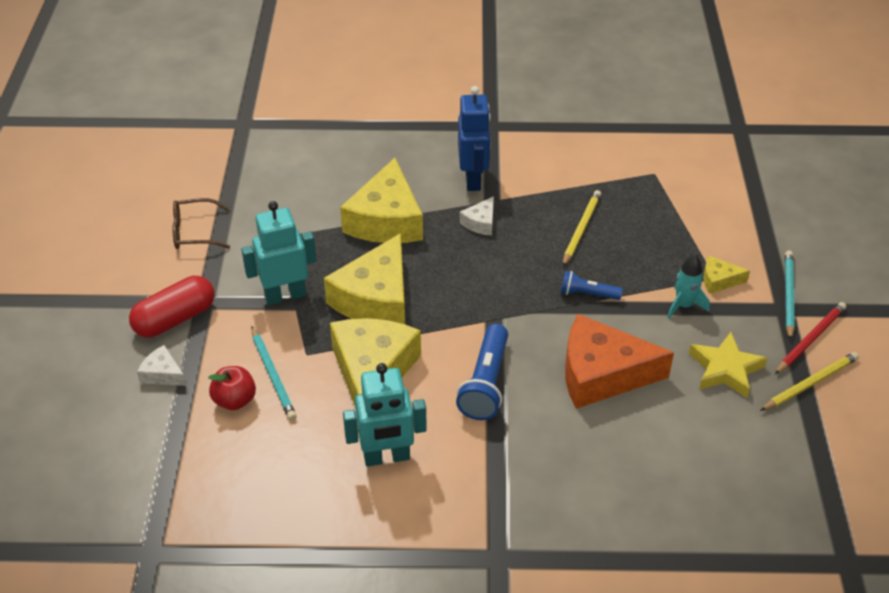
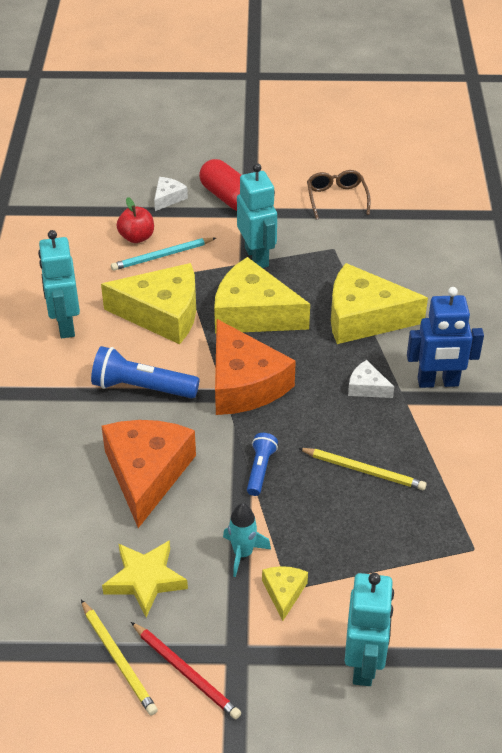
camera: 90 degrees right, 0 degrees up
(478, 305) = (244, 384): none -> orange cheese
(774, 237) = (364, 664): none -> turquoise robot
(788, 295) = (259, 661): turquoise pencil -> none

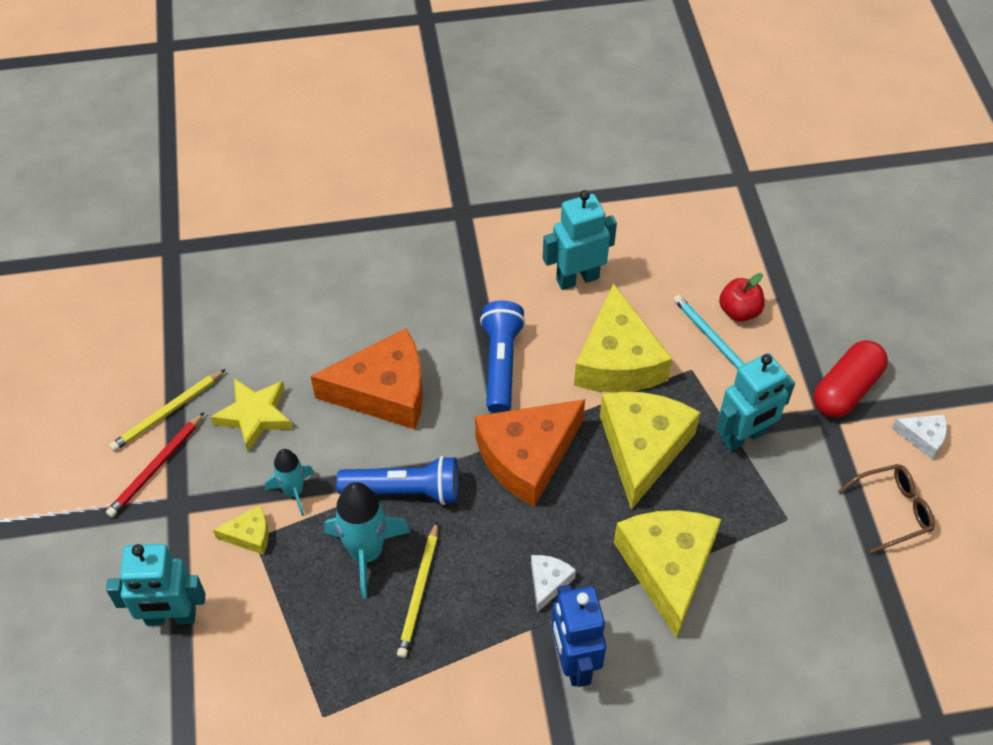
camera: 80 degrees right, 10 degrees up
(168, 198) = (822, 327): white cheese -> white cheese (923, 437)
(260, 469) = (405, 491): blue flashlight -> blue flashlight, size x1.70
(319, 503) = (366, 553): none -> turquoise rocket

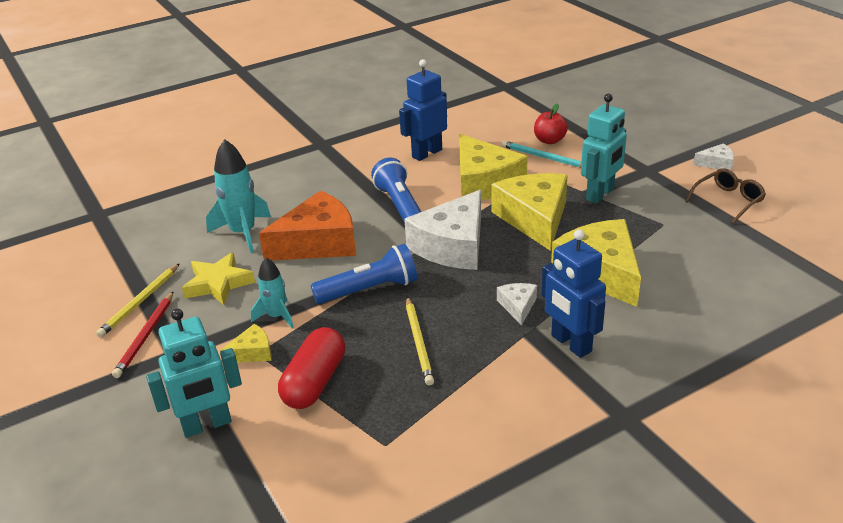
camera: 20 degrees left, 20 degrees down
(366, 553) = (360, 333): turquoise rocket -> turquoise rocket (243, 233)
(526, 457) = (452, 246): orange cheese -> white cheese
(577, 278) = (426, 153): turquoise robot -> blue robot
(846, 390) = (649, 156): red capsule -> red capsule (315, 382)

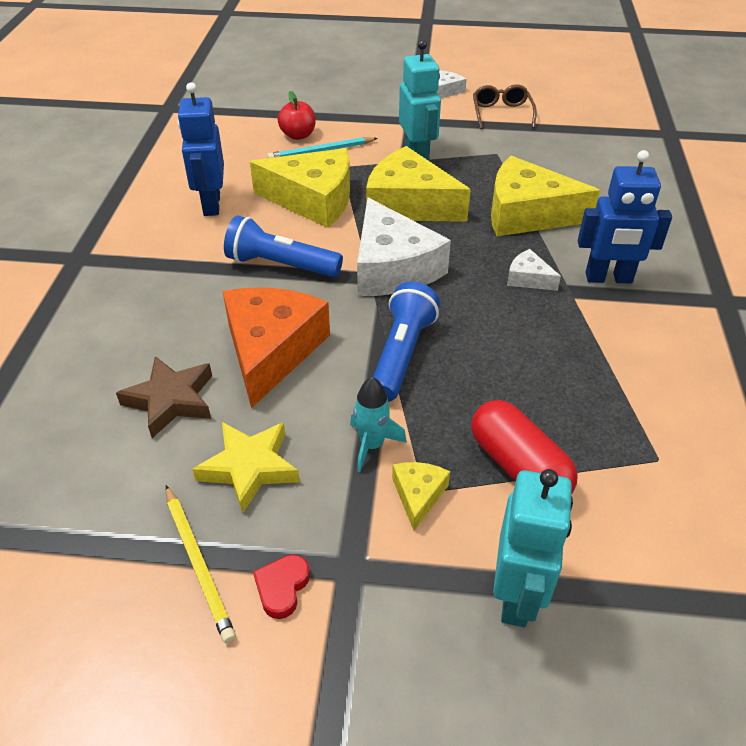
camera: 55 degrees left, 10 degrees up
(145, 336) = (282, 588): red pencil -> red heart
(243, 233) = (171, 400): turquoise rocket -> brown star
(419, 342) = (522, 362): yellow pencil -> none

